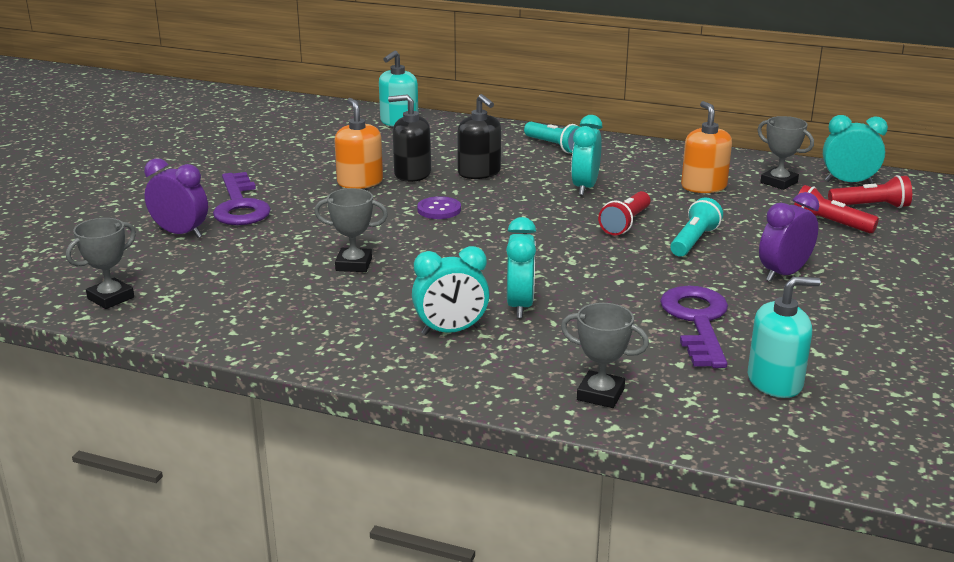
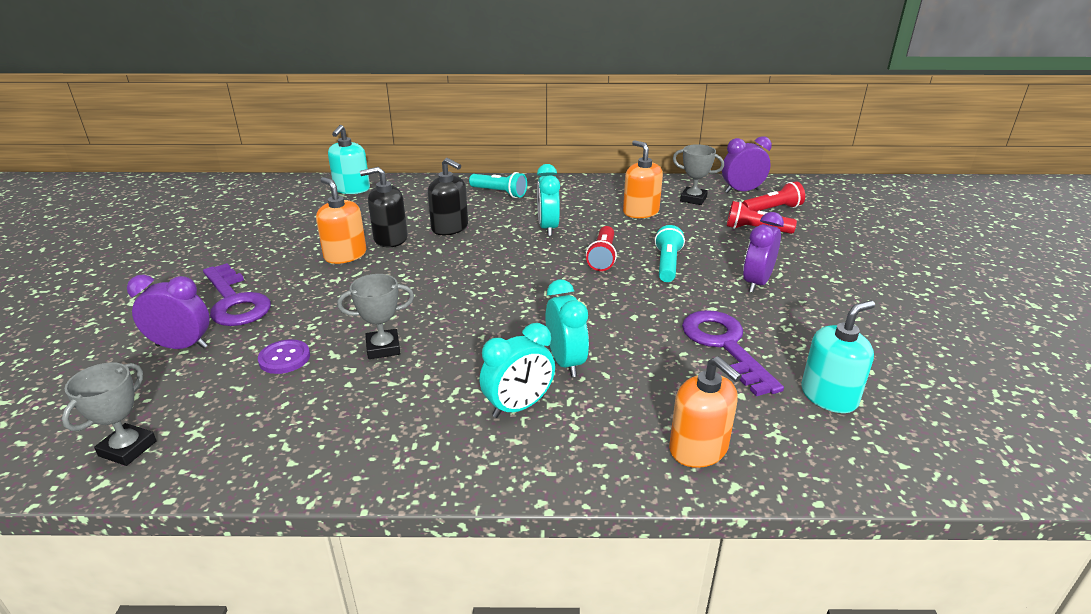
camera: 20 degrees left, 5 degrees up
(439, 210) = (434, 271): purple button -> purple button (284, 358)
(600, 394) = (698, 449): grey trophy -> orange soap dispenser
(848, 182) = (742, 191): turquoise clock -> purple clock

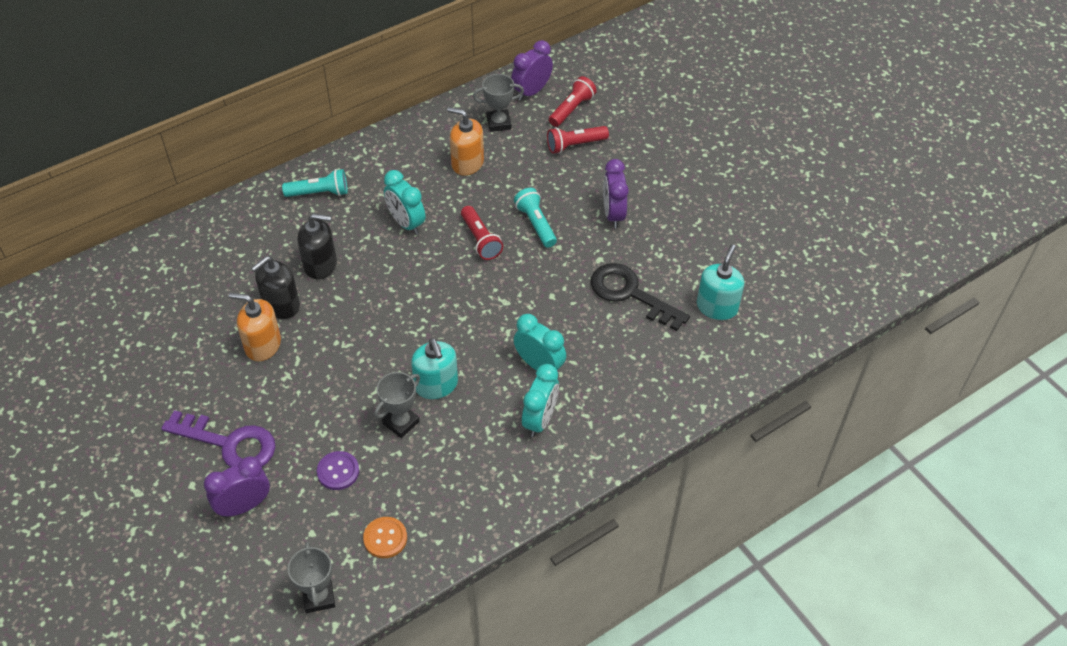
camera: 35 degrees left, 20 degrees up
(249, 431) = (385, 538): none -> orange button
(352, 189) = (166, 254): turquoise soap dispenser -> turquoise soap dispenser (436, 385)
(698, 449) = (668, 391): orange soap dispenser -> none
(724, 346) = (630, 294): purple key -> black key

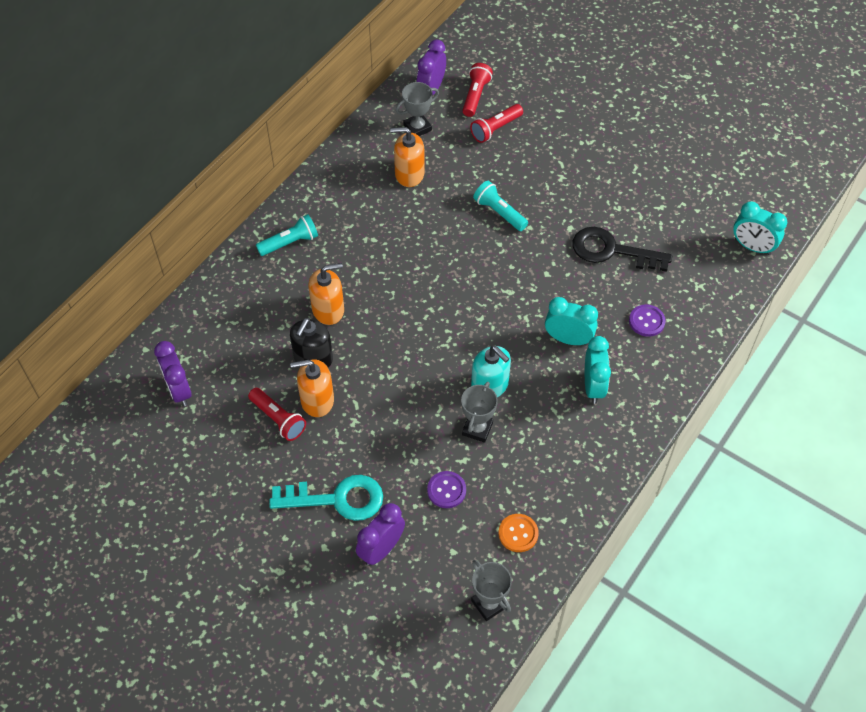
camera: 20 degrees left, 5 degrees up
(229, 443) = (337, 499): purple key -> turquoise key
(320, 264) = (328, 310): black soap dispenser -> orange soap dispenser
(406, 223) = (384, 247): turquoise clock -> turquoise clock (752, 247)
(480, 240) = (459, 242): red flashlight -> red flashlight (278, 419)
(613, 214) = (561, 183): purple clock -> purple clock (179, 390)
(630, 373) = (646, 321): none -> purple button
(717, 307) = (688, 239): turquoise soap dispenser -> none

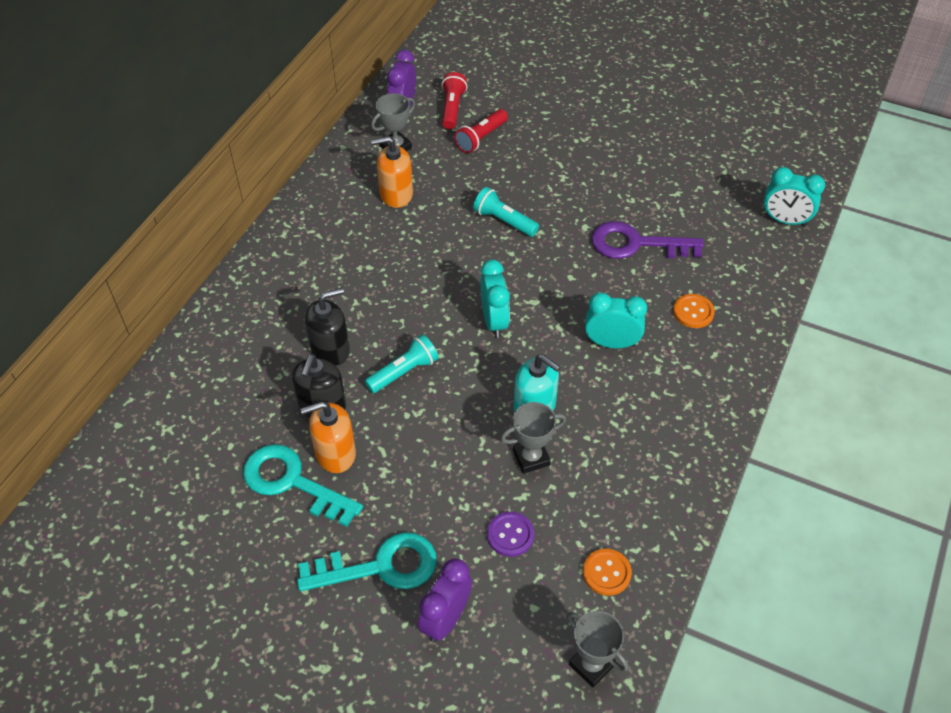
camera: 10 degrees left, 5 degrees down
(179, 390) = (165, 467): purple clock -> none
(278, 419) = (292, 482): red flashlight -> turquoise key
(290, 242) = (273, 283): turquoise flashlight -> turquoise flashlight (404, 372)
(328, 310) = (330, 349): orange soap dispenser -> black soap dispenser
(477, 429) = (531, 458): grey trophy -> grey trophy turned 60 degrees clockwise
(593, 386) = (652, 390): turquoise clock -> turquoise clock (494, 321)
(612, 251) = (636, 244): black key -> purple key
(646, 321) = (693, 312): purple button -> orange button

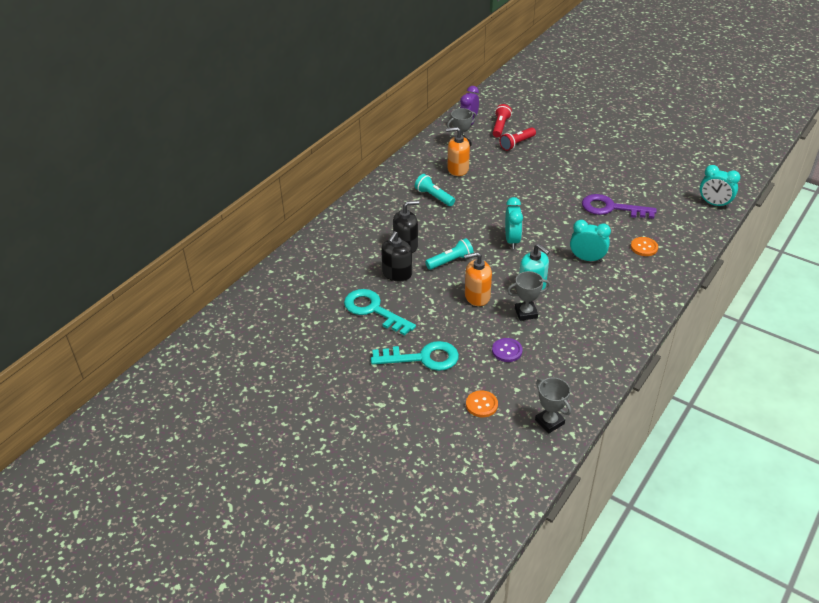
camera: 10 degrees right, 10 degrees down
(335, 453) = (402, 298): orange soap dispenser -> orange soap dispenser (477, 296)
(446, 619) = (460, 388): purple clock -> none
(504, 221) = (525, 189): turquoise flashlight -> turquoise flashlight (434, 197)
(606, 573) = (566, 377): orange button -> orange button (481, 405)

